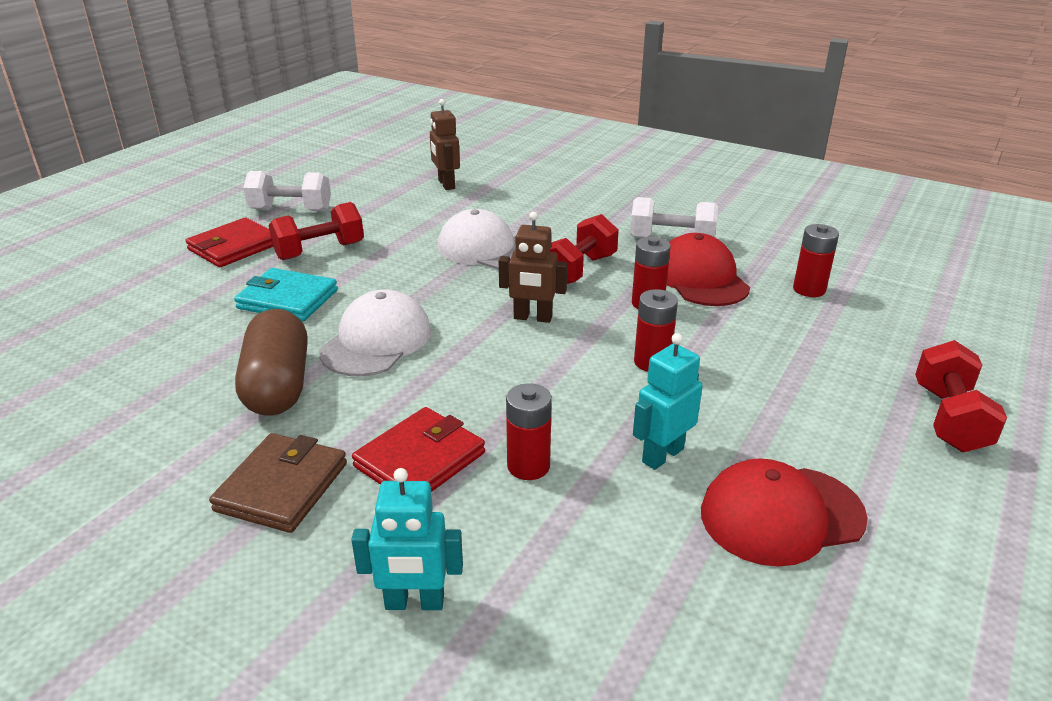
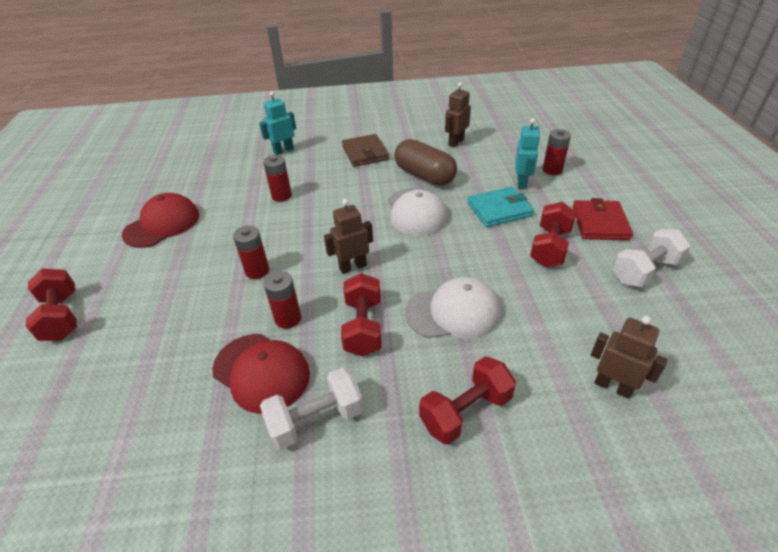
camera: 145 degrees right, 10 degrees up
(120, 421) = (456, 142): none -> brown robot
(420, 460) = (327, 179): red wallet -> none
(557, 208) = (465, 411): none -> red dumbbell
(662, 455) = (225, 225): turquoise robot -> turquoise robot (522, 182)
(809, 289) = (159, 410): red battery -> red battery (552, 170)

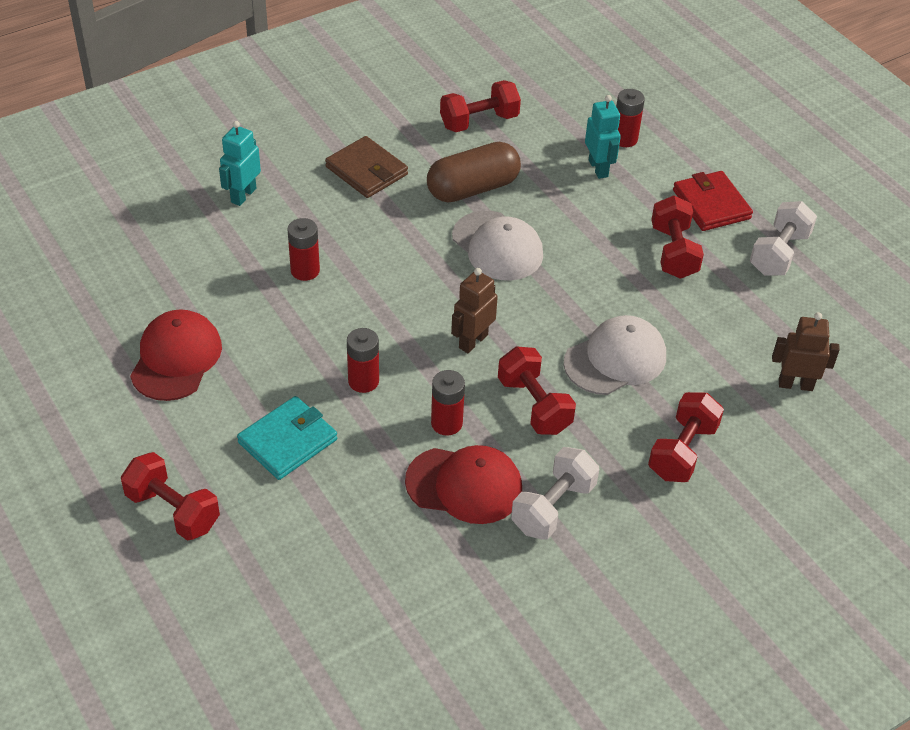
camera: 30 degrees left, 5 degrees up
(424, 176) = (473, 188): brown capsule -> brown capsule turned 45 degrees counterclockwise
(456, 142) = (479, 121): brown robot -> red dumbbell
(499, 209) = (593, 216): turquoise wallet -> turquoise wallet (288, 441)

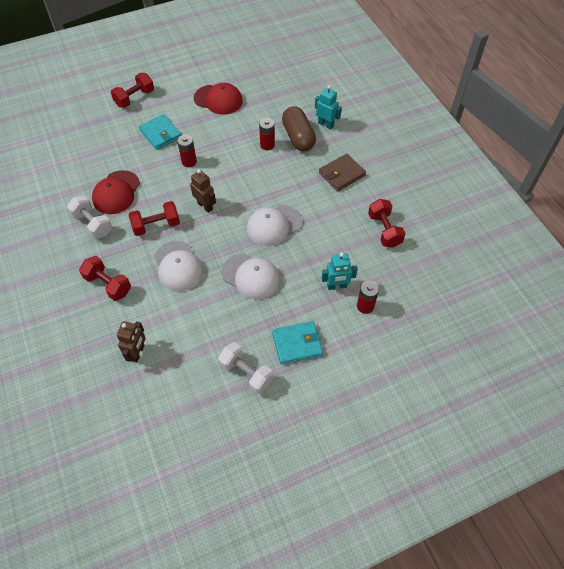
camera: 100 degrees right, 10 degrees up
(446, 423) = (154, 190): red battery -> none
(473, 188) = (323, 220): brown capsule -> brown capsule (298, 137)
(609, 265) = (251, 276): none -> white cap
(673, 252) = (256, 312): red dumbbell -> none
(711, 204) = (297, 344): red wallet -> turquoise wallet

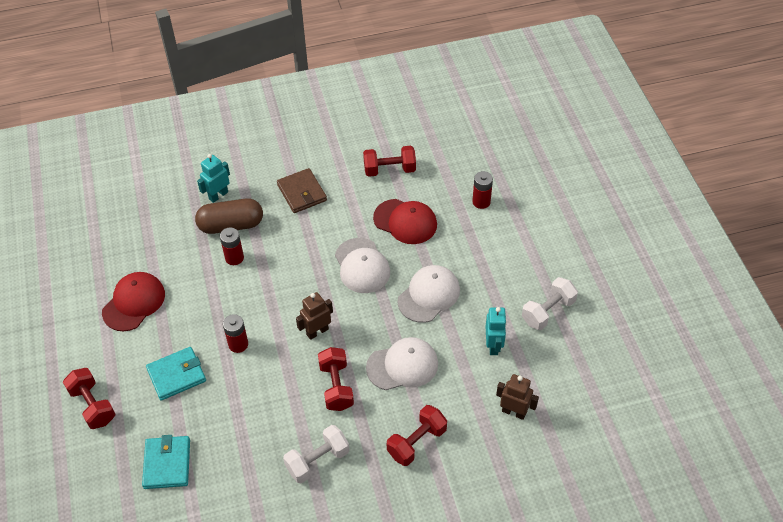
camera: 80 degrees left, 5 degrees down
(116, 192) = (269, 432): red cap -> red cap (405, 221)
(297, 344) = (518, 264): turquoise wallet -> turquoise wallet (167, 464)
(337, 286) = (453, 221): turquoise robot -> turquoise robot (493, 346)

